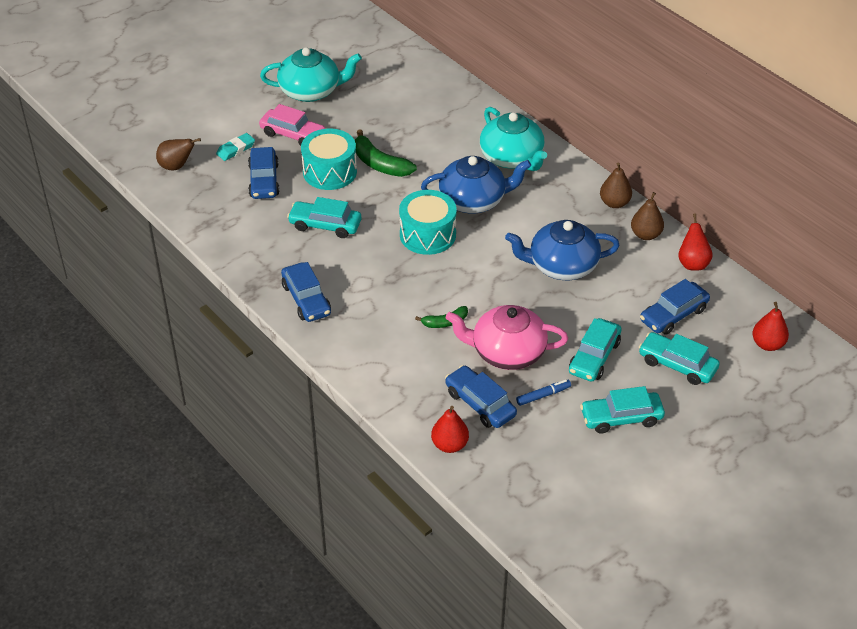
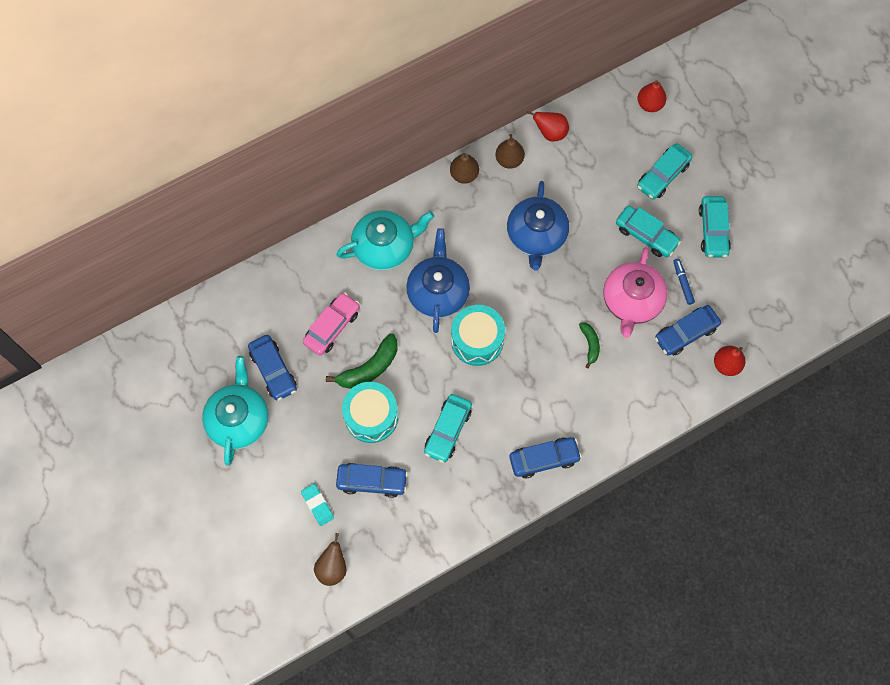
camera: 80 degrees left, 25 degrees up
(293, 135) = (306, 445): pink car -> pink car (332, 327)
(673, 315) = (607, 163): blue car -> blue car (273, 370)

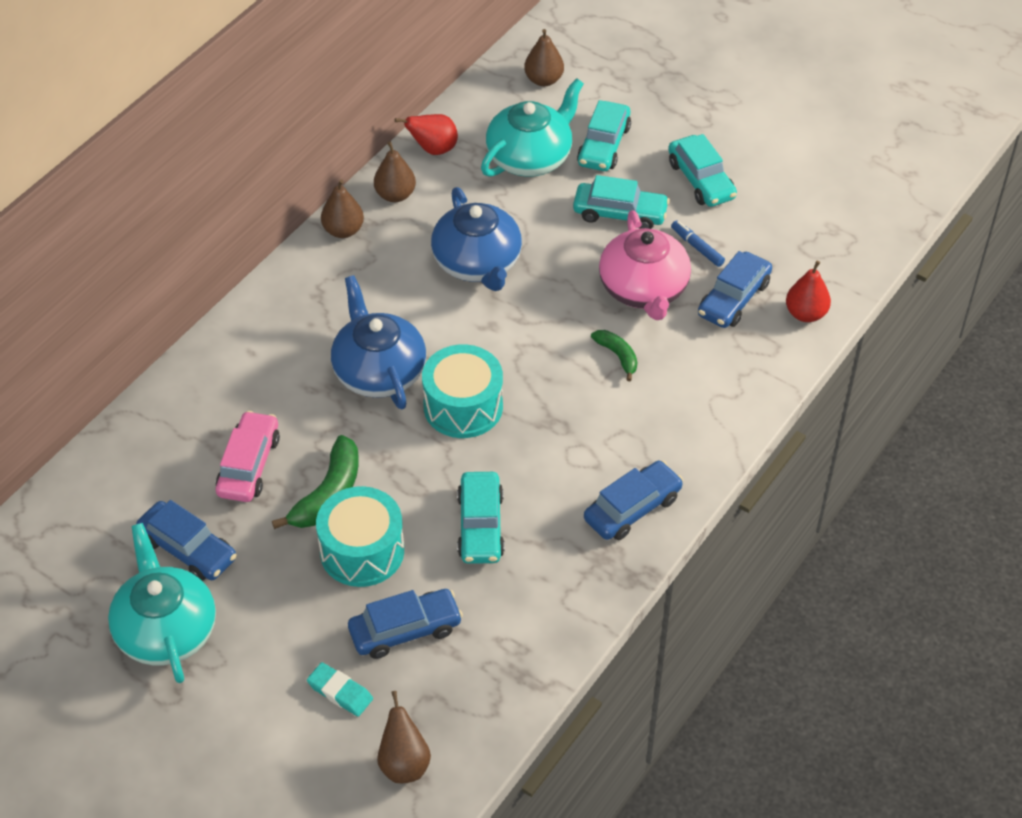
camera: 25 degrees left, 20 degrees down
(385, 247) = (276, 346): turquoise teapot -> turquoise teapot (530, 157)
(649, 104) = (543, 80): red pear -> brown pear

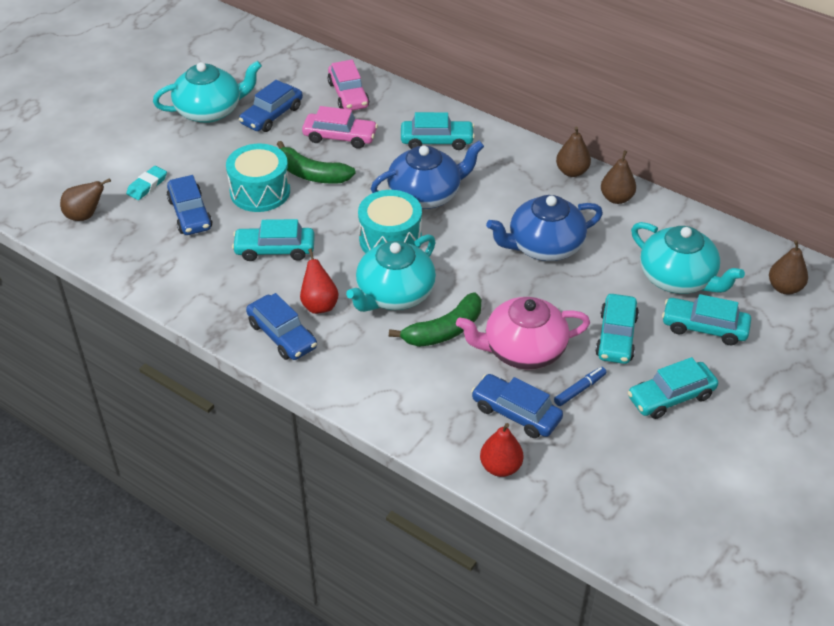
camera: 90 degrees right, 5 degrees down
(150, 459) = (348, 95): none -> pink car
(269, 359) = (437, 141): none -> turquoise car
(433, 149) = (675, 219): red pear -> red pear (319, 305)
(560, 401) = (394, 294): none -> turquoise teapot
(617, 356) = (444, 330): green banana -> green banana, size x1.71

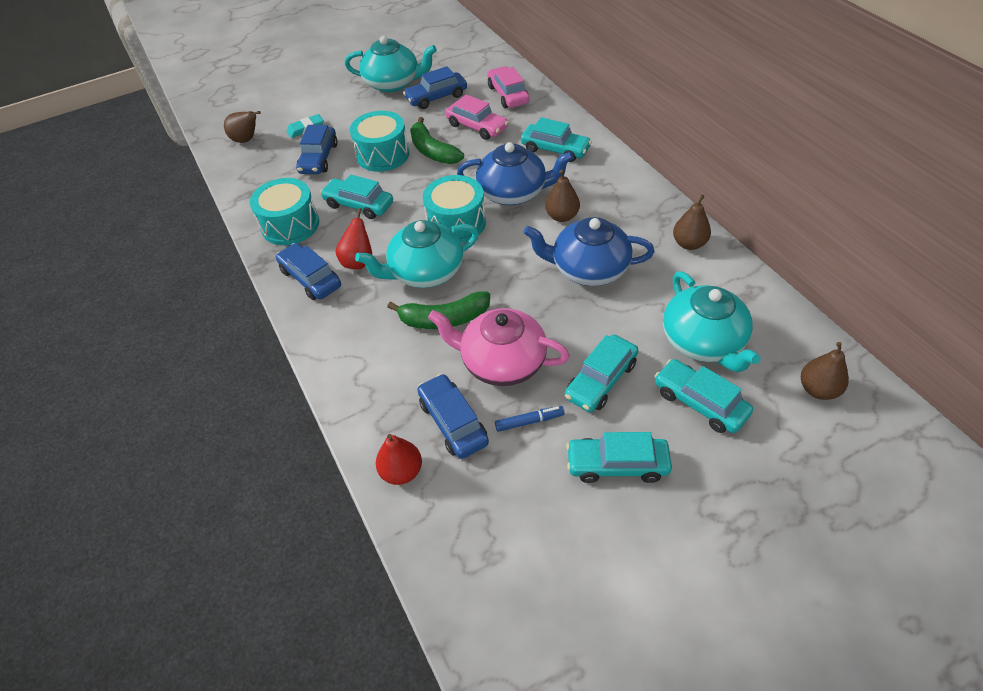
camera: 30 degrees right, 5 degrees up
(216, 291) = (290, 225): none -> turquoise drum
(282, 335) = (311, 278): blue car -> blue car turned 150 degrees clockwise
(348, 95) = (508, 95): pink car -> pink car turned 150 degrees clockwise
(572, 172) = (661, 207): brown pear -> brown pear (562, 216)

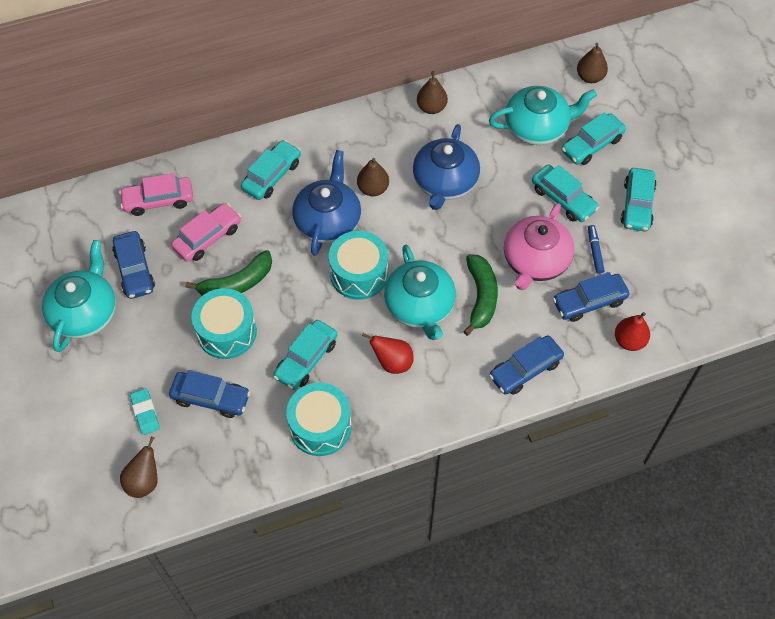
camera: 85 degrees left, 10 degrees up
(311, 278) = (406, 406): blue car -> blue car (525, 369)

